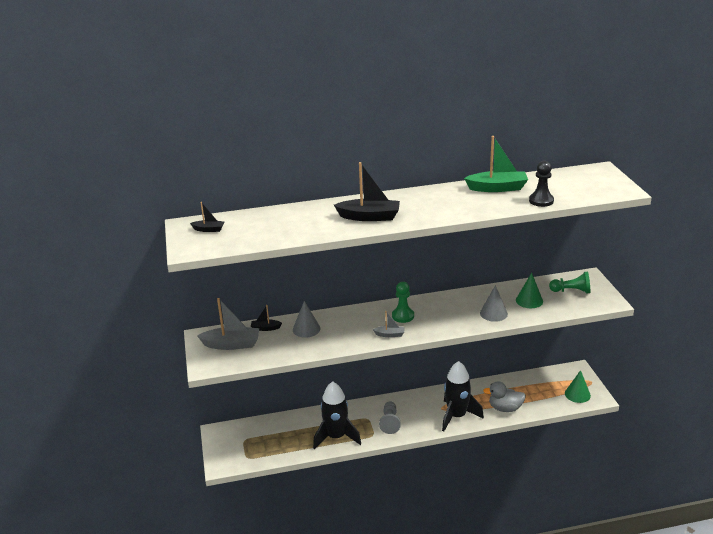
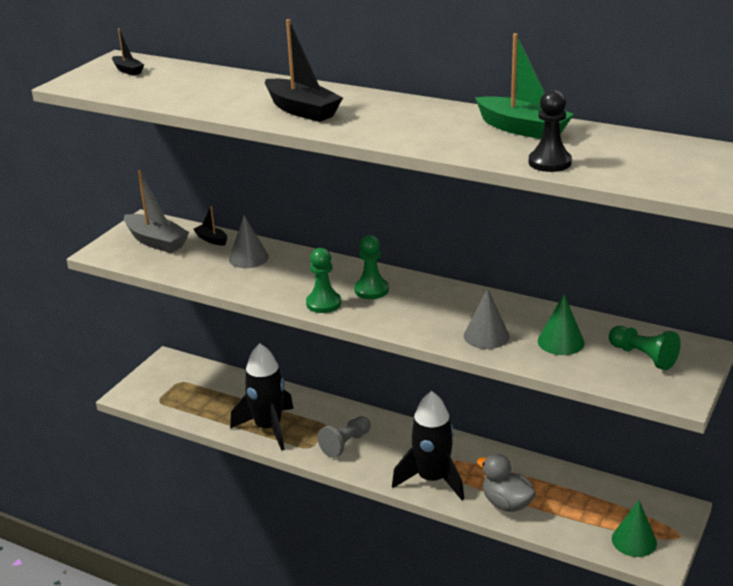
camera: 40 degrees right, 0 degrees up
(390, 334) = (323, 303): grey boat -> green pawn

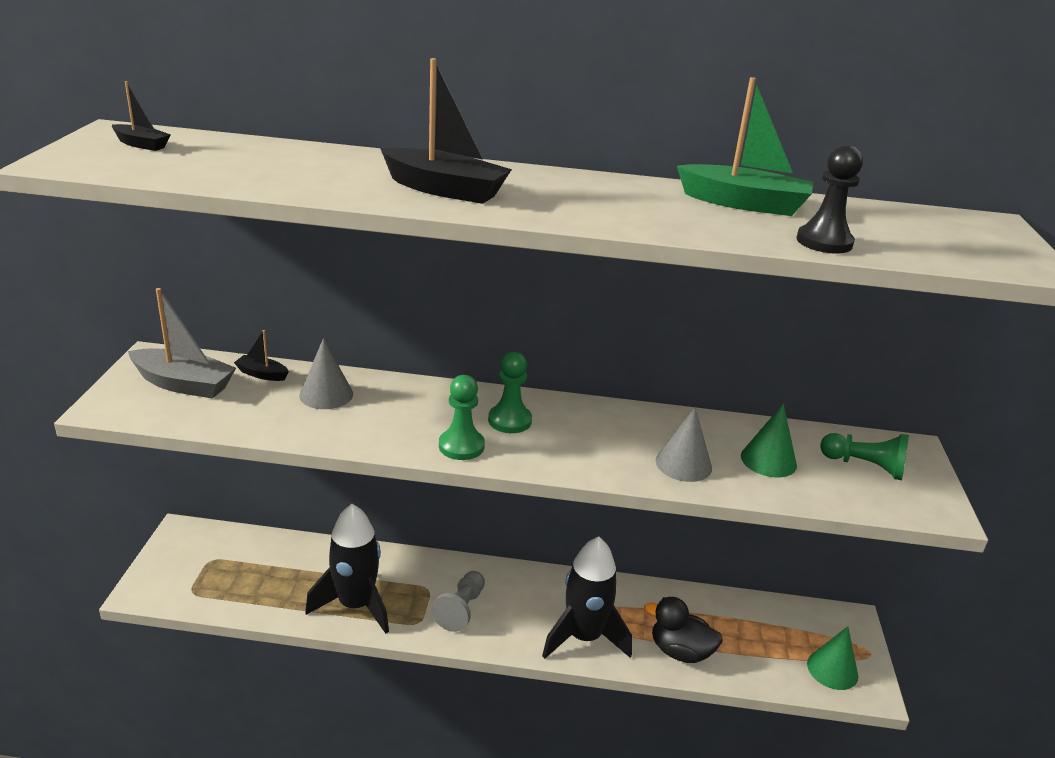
camera: 25 degrees left, 0 degrees up
(506, 503) = (680, 651): grey duck -> black duck

